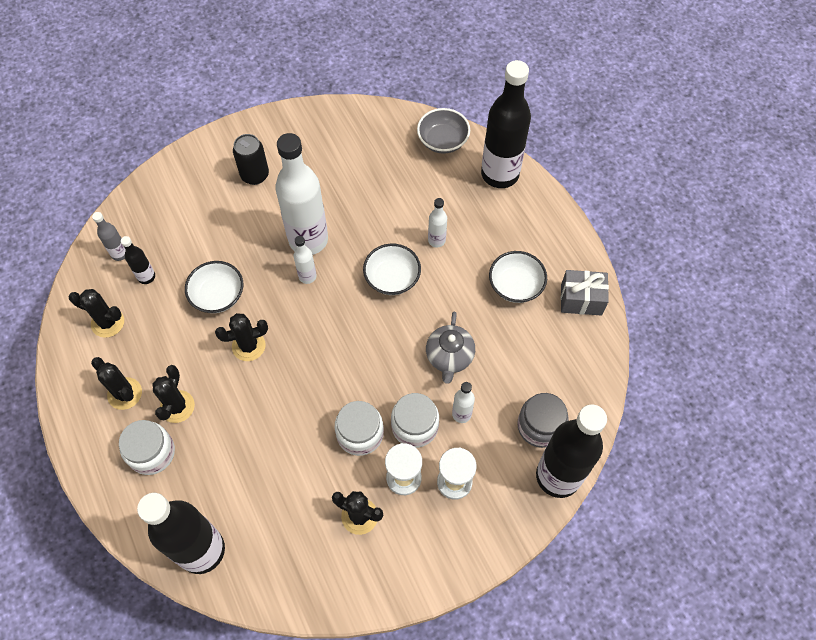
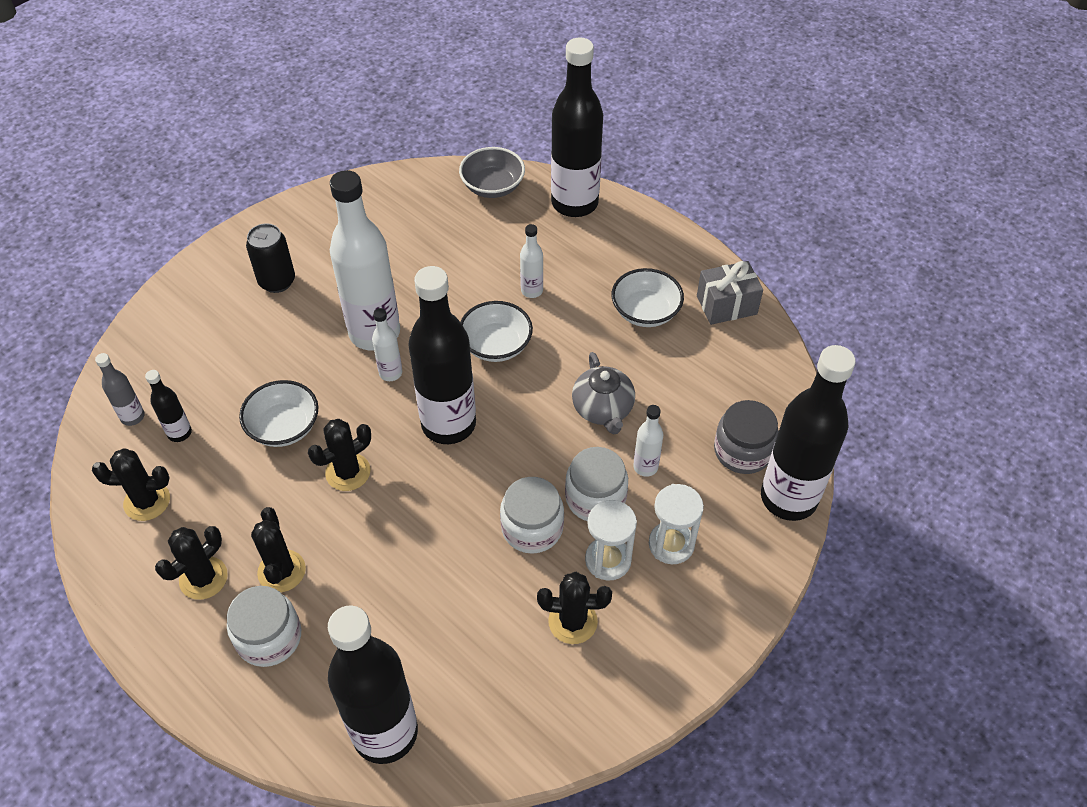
camera: 20 degrees left, 10 degrees down
(124, 393) = (203, 578): black cactus -> black cactus turned 75 degrees counterclockwise
(333, 331) = (448, 424): none -> black bottle

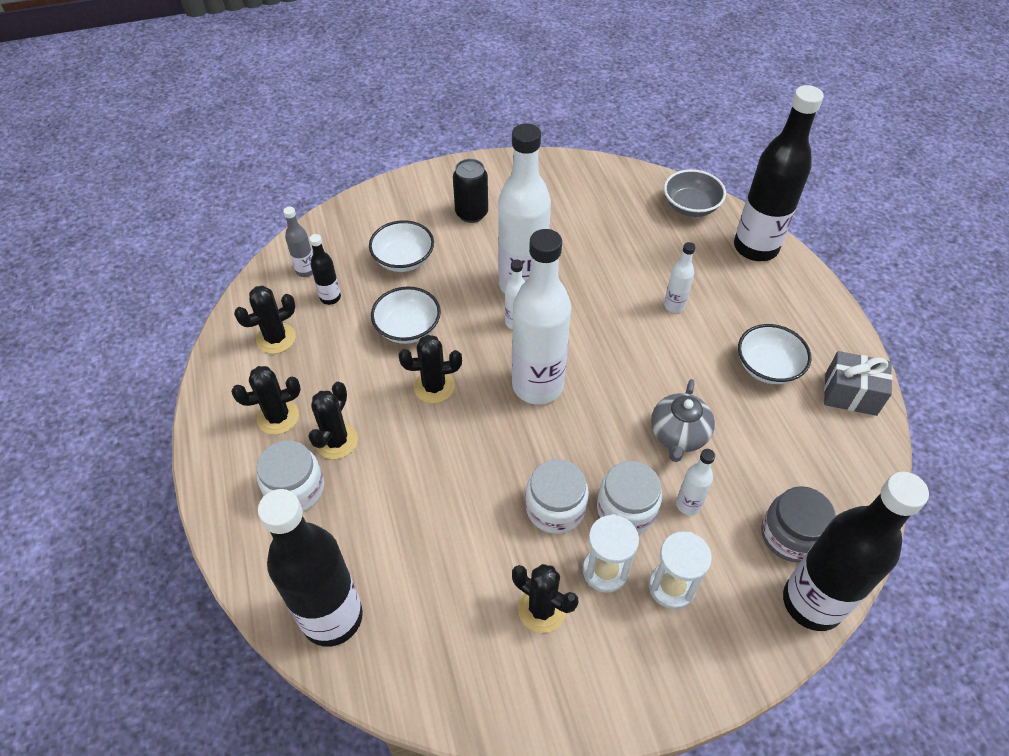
camera: 30 degrees right, 0 degrees up
(147, 501) = (276, 338): black cactus -> black cactus turned 60 degrees counterclockwise
(448, 424) = (537, 386): black bottle -> white bottle
(496, 345) = (616, 338): white bowl -> white bowl (403, 259)

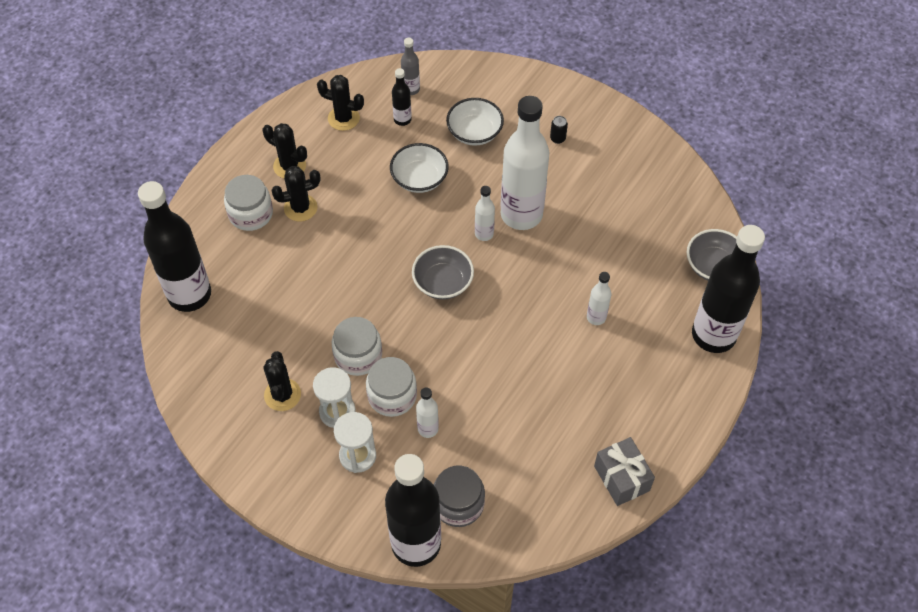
camera: 50 degrees right, 5 degrees up
(434, 387) = (387, 227): black cactus -> none
(471, 213) = (557, 138): black can -> black can, size x0.52
(537, 386) = (443, 282): white bottle -> grey bowl
(678, 435) = (479, 390): grey teapot -> none
(767, 367) = (595, 410): white bowl -> none

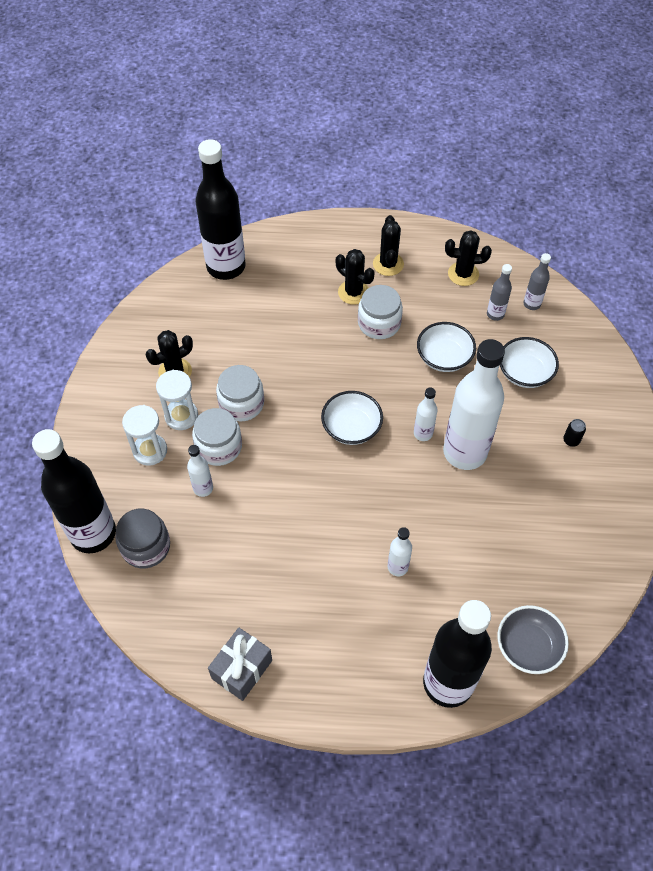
camera: 60 degrees right, 0 degrees up
(251, 213) = (325, 264): white jar -> white jar (379, 323)
(343, 118) = (463, 274): black cactus -> black cactus turned 75 degrees counterclockwise
(402, 119) = (495, 314): black bottle -> grey bottle
(443, 282) = (351, 428): grey bowl -> white bowl

